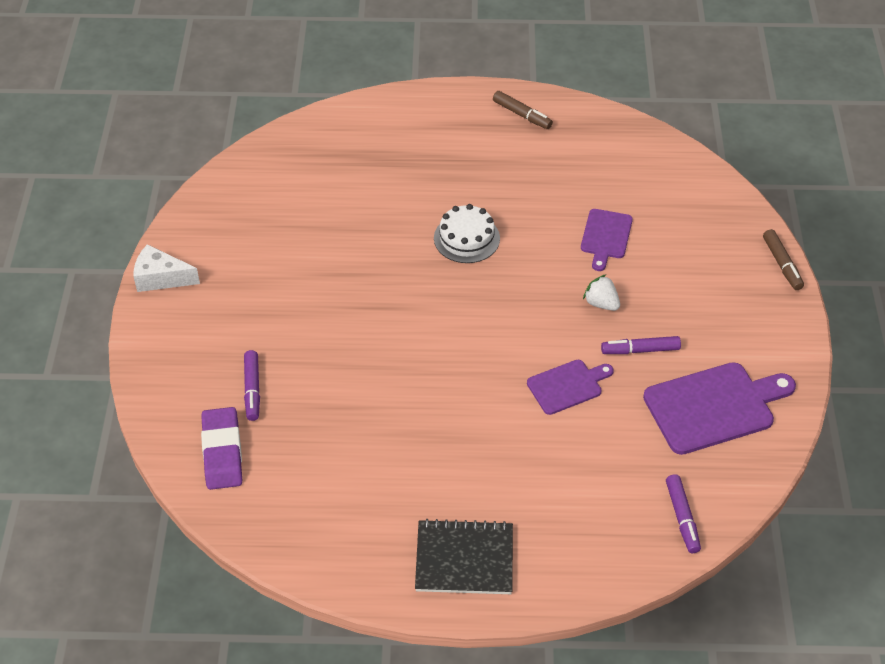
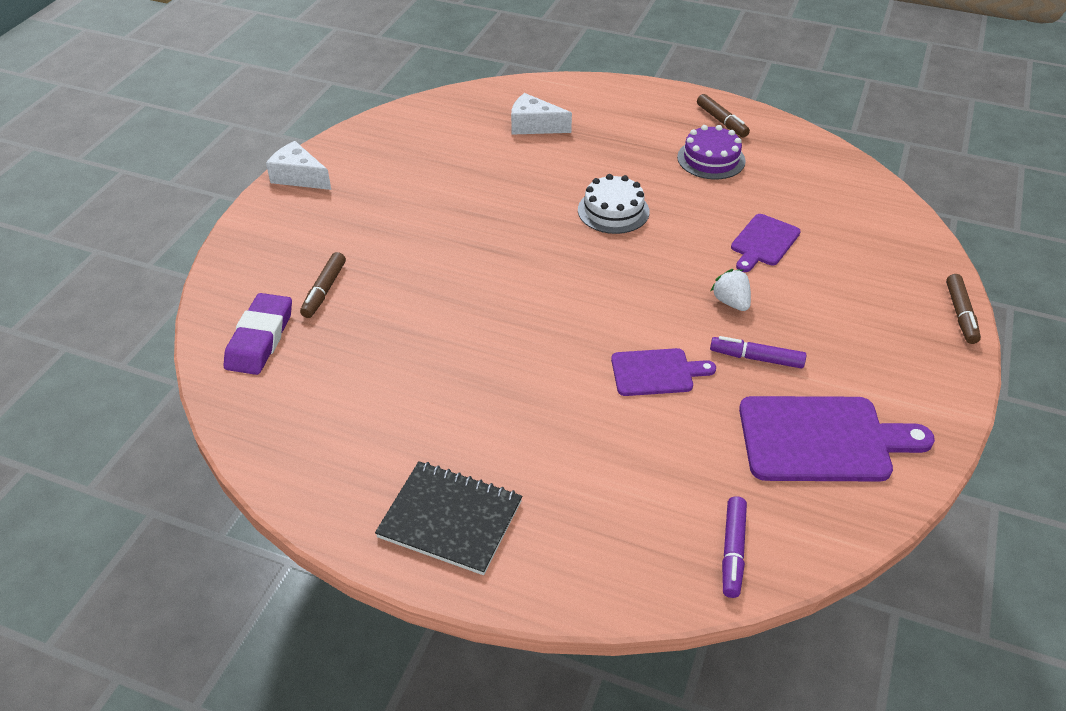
camera: 20 degrees right, 5 degrees down
(252, 389) = (324, 290): purple marker -> brown marker
(354, 163) = (534, 126): none -> white cheese
(529, 160) = (711, 159): none -> purple cake

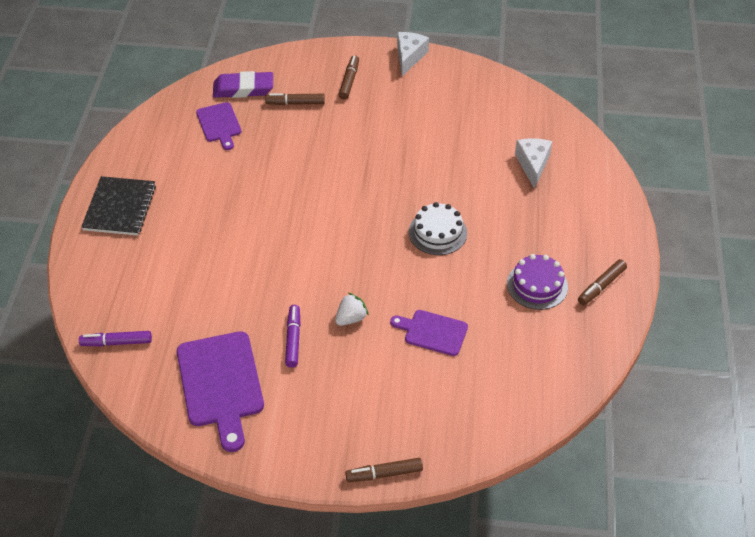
camera: 75 degrees right, 5 degrees up
(311, 234) = (349, 81): none -> brown marker
(656, 372) = (263, 284): purple cutting board -> purple cutting board (219, 124)

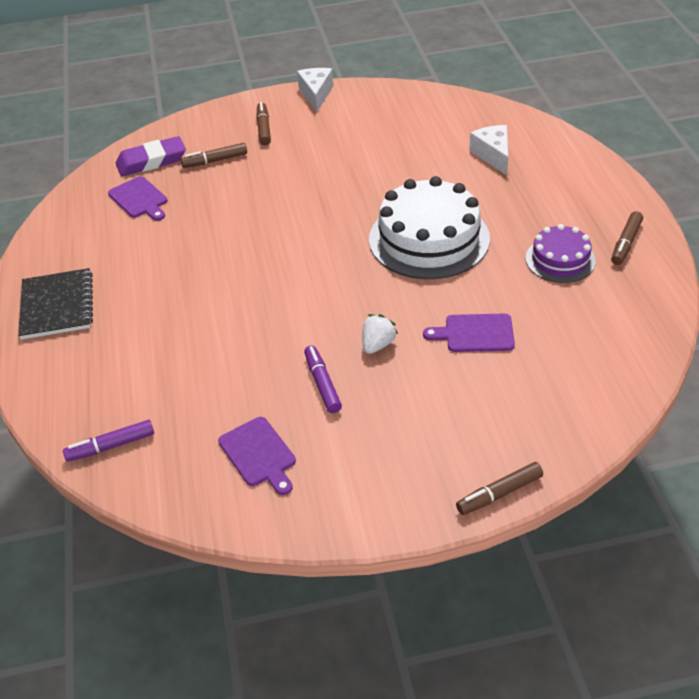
camera: 15 degrees left, 5 degrees down
(220, 384) = (259, 454): purple cutting board -> purple cutting board, size x0.58
(437, 232) = (429, 239): white cake -> white cake, size x1.81

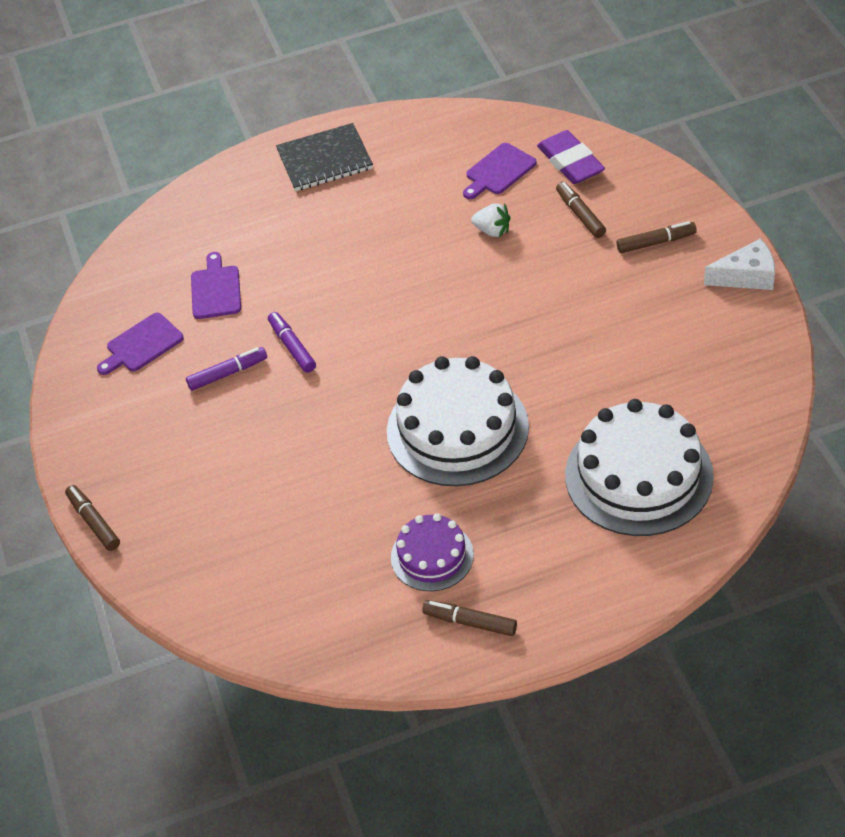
camera: 85 degrees right, 5 degrees up
(111, 446) = (152, 246): purple marker -> purple marker (292, 347)
(378, 344) = (282, 407): white strawberry -> white strawberry (492, 231)
(475, 333) = (303, 486): purple cutting board -> purple cutting board (216, 290)
(493, 155) = (638, 475): white cheese -> white cake

